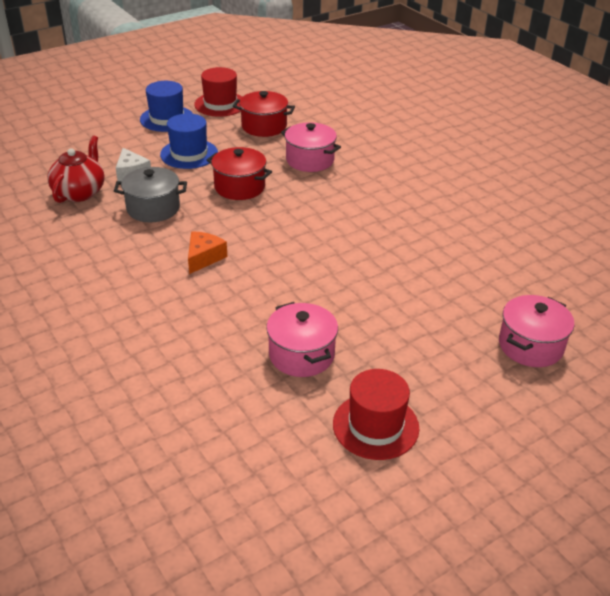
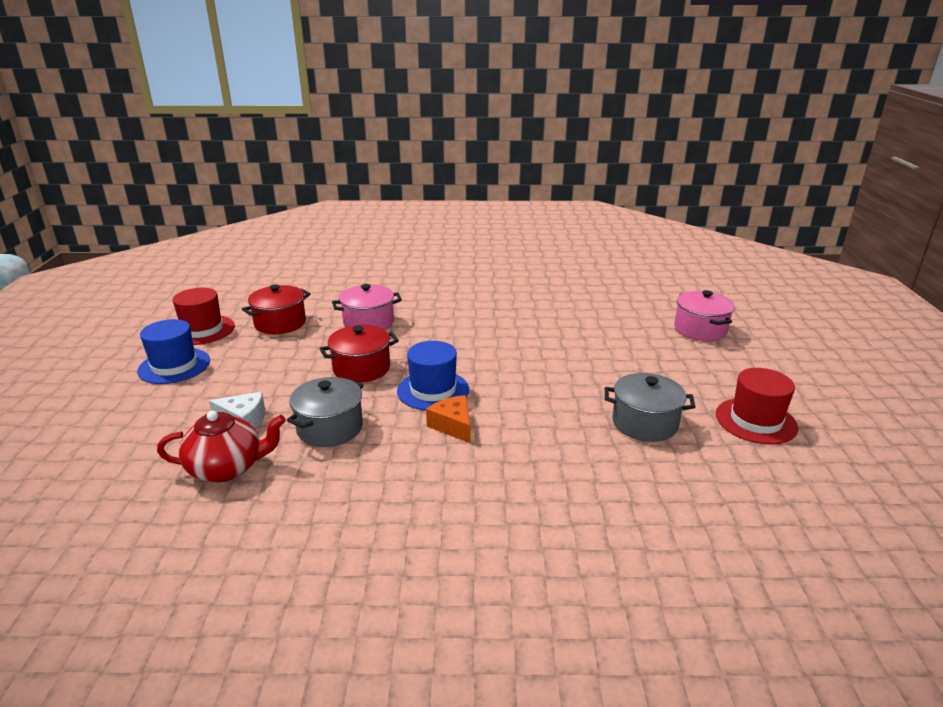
camera: 55 degrees left, 10 degrees down
(80, 192) = (227, 468): red teapot -> red teapot turned 120 degrees clockwise
(189, 154) = (262, 375): blue hat -> blue hat (433, 390)
(301, 355) = (644, 423): pink pot -> grey pot

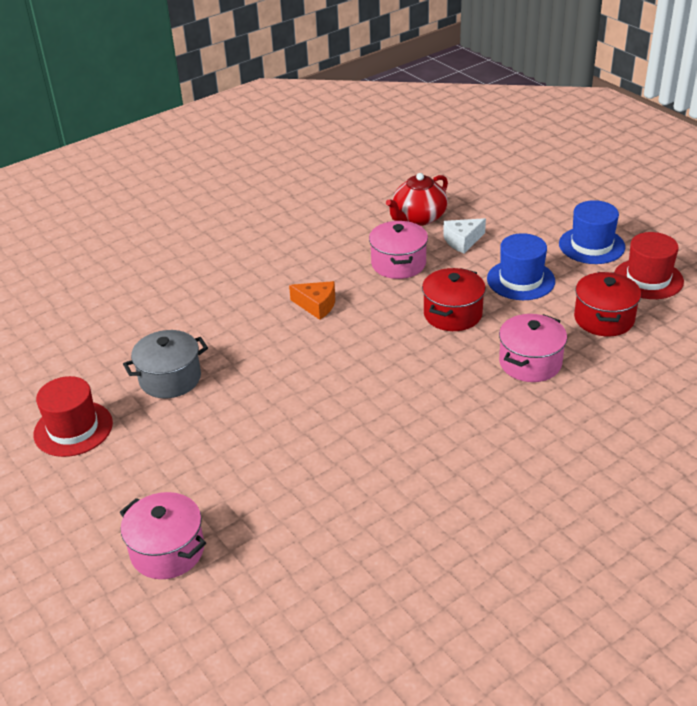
camera: 145 degrees right, 10 degrees up
(330, 428) = (398, 264): grey pot -> pink pot
(433, 390) = (368, 324): blue hat -> blue hat (520, 280)

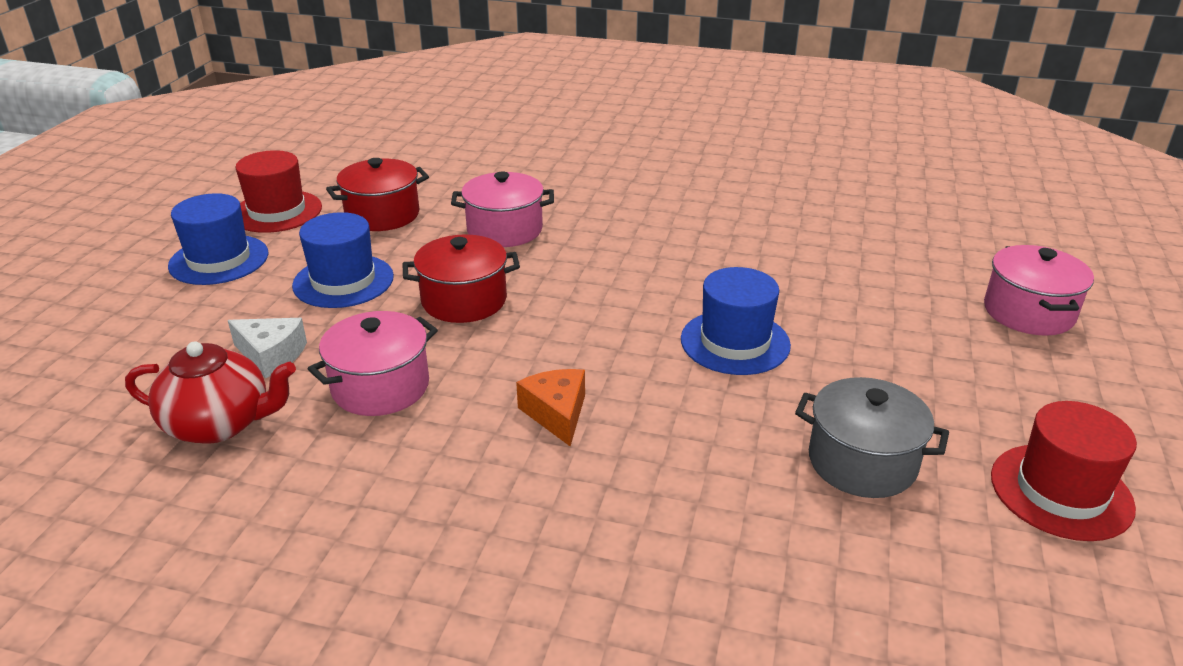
camera: 130 degrees left, 5 degrees down
(299, 393) = (735, 342): none -> blue hat

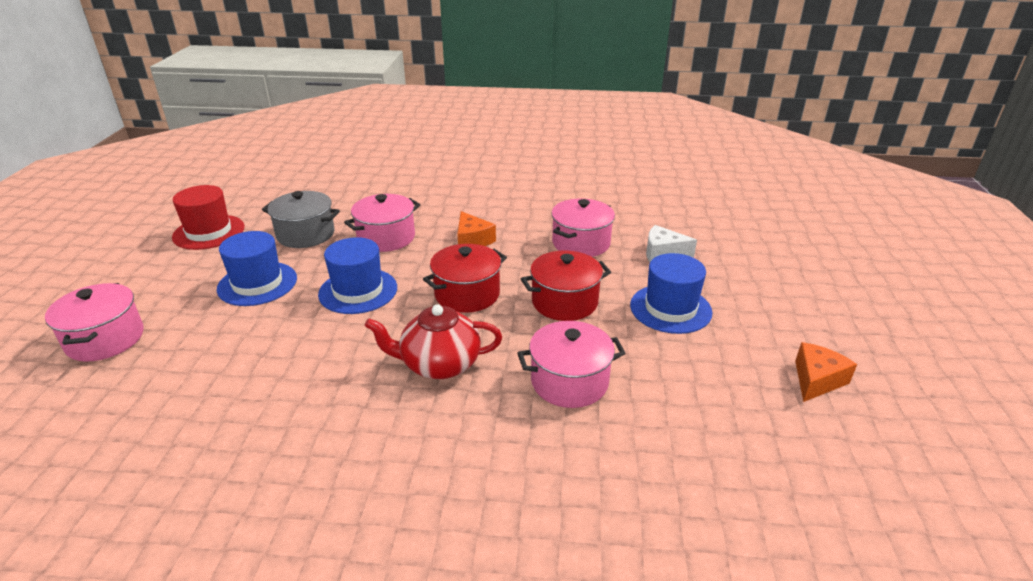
camera: 170 degrees right, 0 degrees up
(219, 260) = (792, 317): blue hat -> blue hat (257, 283)
(220, 424) = (651, 220): red teapot -> red teapot (439, 364)
(277, 211) = (816, 380): red hat -> orange cheese
(382, 215) = (707, 388): red pot -> red pot (467, 294)
(708, 436) = (386, 238): none -> pink pot

